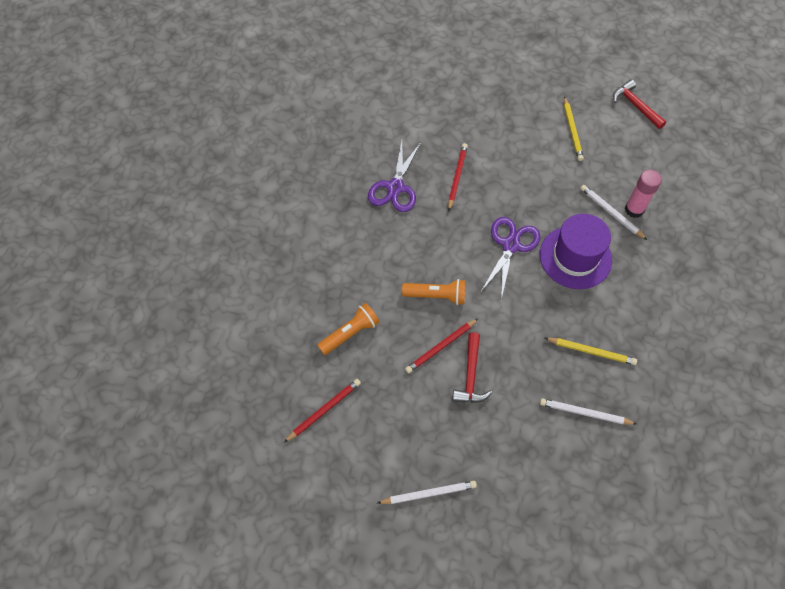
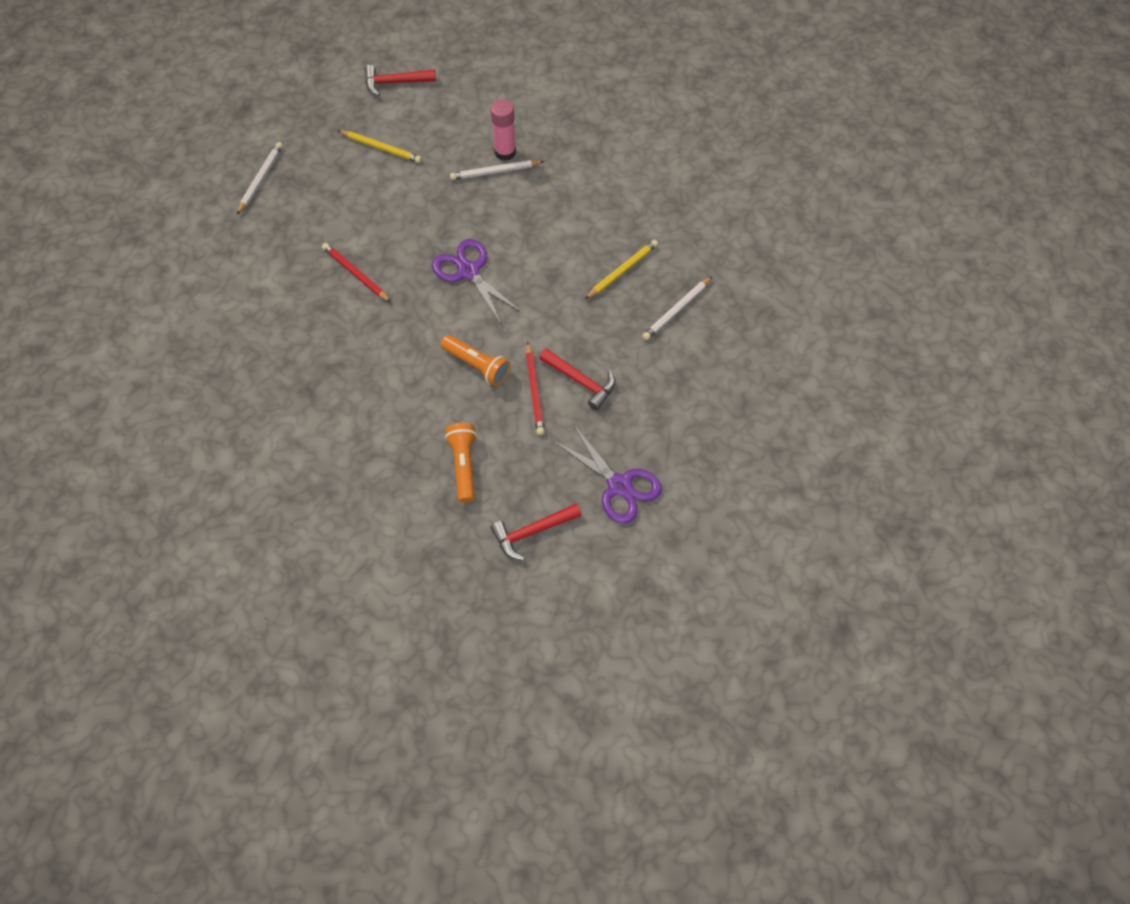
camera: 60 degrees left, 0 degrees up
(324, 410) = (532, 532): red pencil -> red hammer
(395, 187) = (324, 335): purple scissors -> purple scissors (619, 485)
(428, 493) = (674, 480): white pencil -> white pencil (260, 179)
(436, 296) = (477, 365): orange flashlight -> orange flashlight turned 90 degrees clockwise
(575, 257) = (520, 227): purple hat -> none

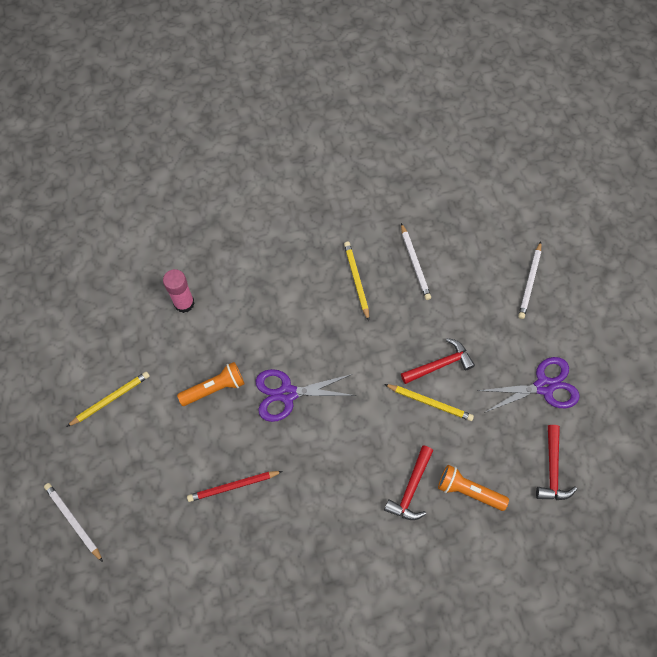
camera: 60 degrees left, 5 degrees up
(395, 82) = (45, 351): red hammer -> red hammer (411, 488)
(477, 365) = (382, 434): orange flashlight -> orange flashlight (214, 388)
(495, 171) = (199, 321): white pencil -> white pencil (530, 282)
(534, 391) = (429, 402): red pencil -> yellow pencil

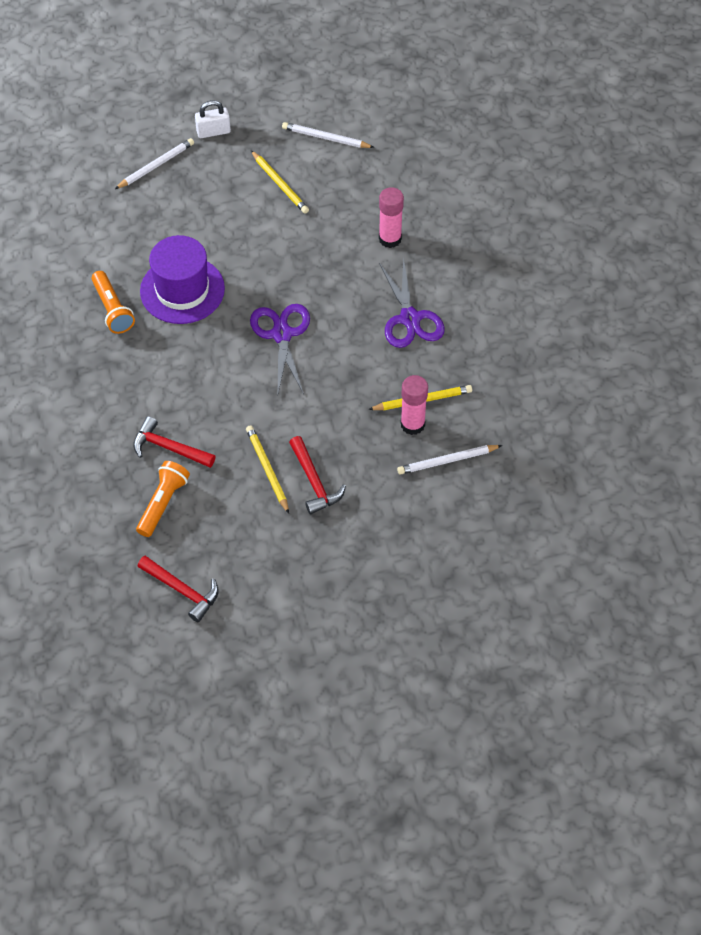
camera: 90 degrees right, 10 degrees down
(35, 465) = (213, 132): none -> white padlock
(214, 388) = (290, 270): orange flashlight -> orange flashlight (112, 309)
(233, 486) = (182, 290): red pencil -> purple hat
(380, 288) = (412, 424): none -> pink glue stick
(429, 402) = (267, 469): yellow pencil -> yellow pencil turned 135 degrees clockwise
(530, 282) = (425, 586): white pencil -> white pencil (326, 138)
(544, 386) = (284, 590): purple scissors -> purple scissors (410, 318)
(552, 469) = (182, 590): red hammer -> red hammer turned 150 degrees counterclockwise

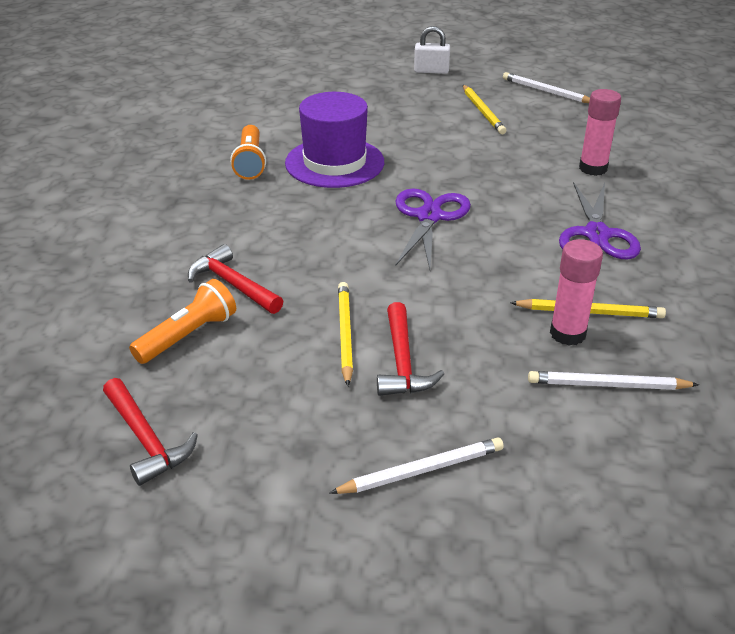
camera: 20 degrees right, 20 degrees down
(156, 165) = (361, 81): white pencil -> white pencil (421, 470)

